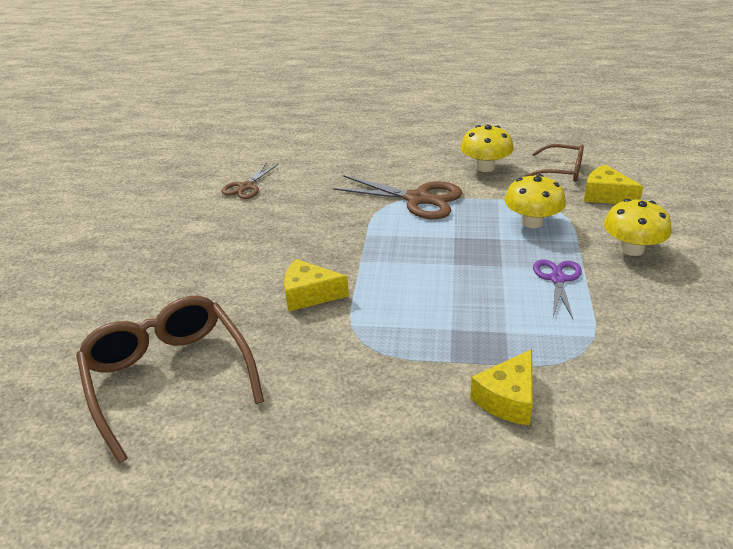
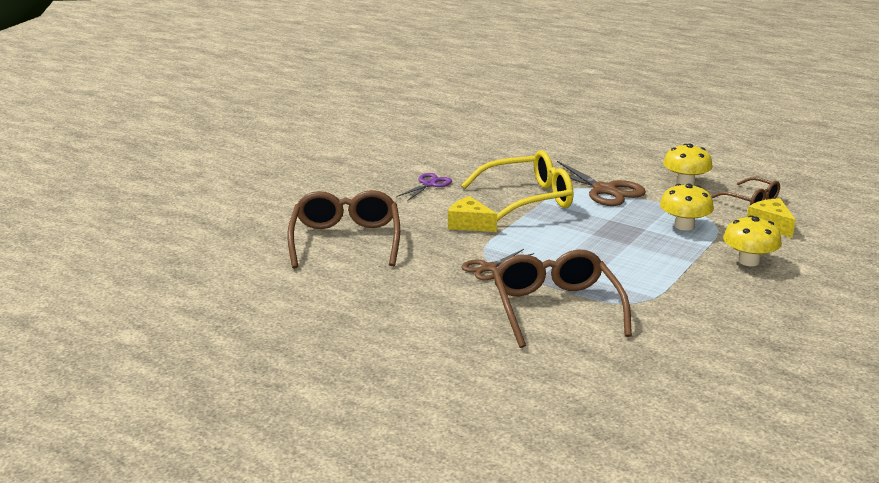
camera: 25 degrees right, 10 degrees down
(246, 187) = (476, 152): brown scissors -> brown scissors (488, 268)
(348, 235) = (528, 199): none -> yellow glasses
(508, 399) = (556, 308): yellow cheese -> brown glasses
(558, 279) = (664, 262): purple scissors -> purple scissors (429, 184)

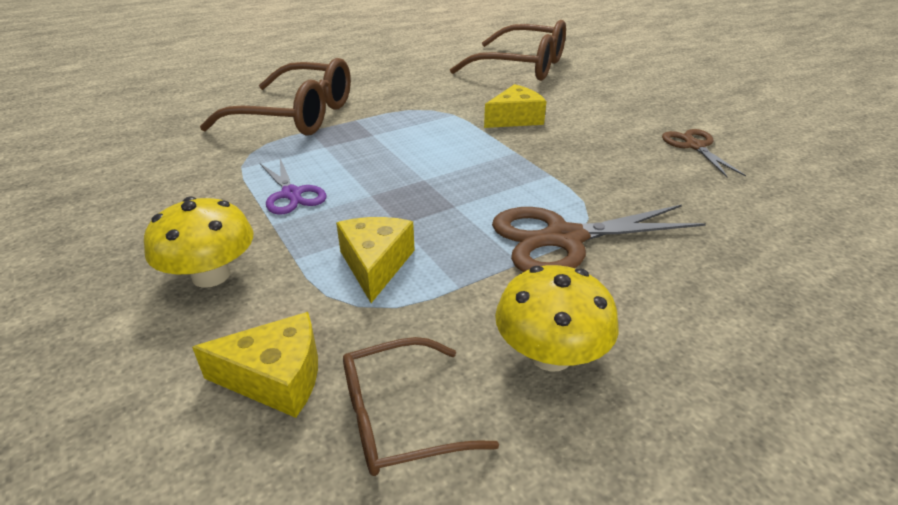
camera: 115 degrees right, 10 degrees up
(429, 184) = (647, 121): purple scissors -> purple scissors (291, 194)
(488, 268) = (406, 106): brown scissors -> brown scissors (694, 146)
(528, 199) = (565, 167): yellow glasses -> none
(684, 226) = (375, 265): yellow mushroom -> yellow cheese

